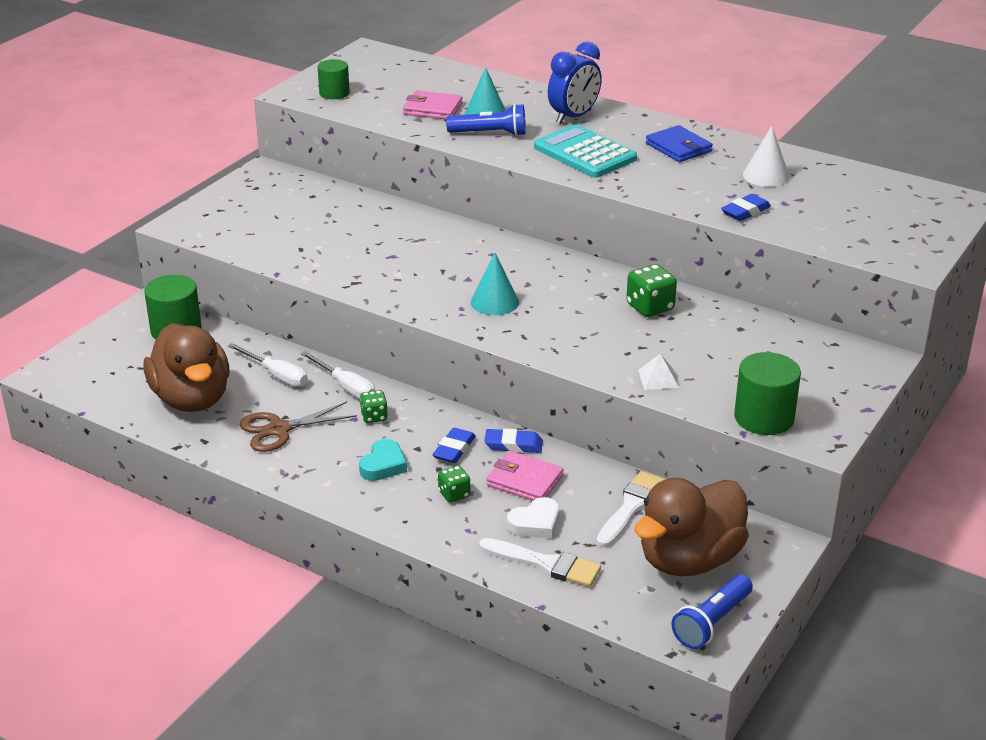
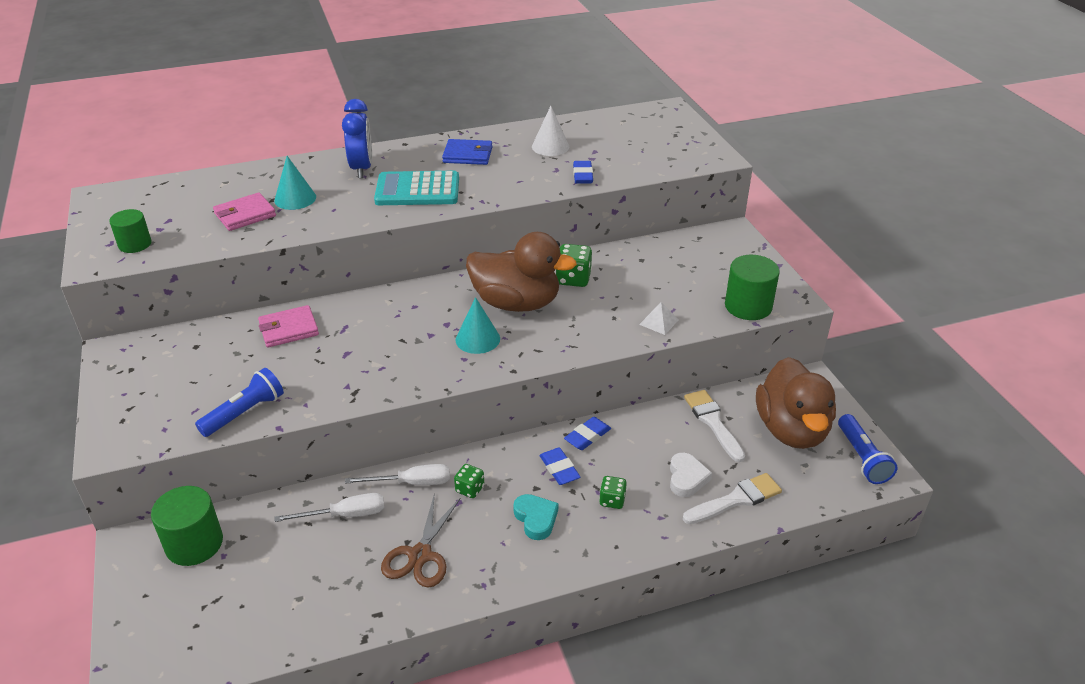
camera: 50 degrees left, 5 degrees up
(192, 399) = (308, 589): brown duck -> brown duck (516, 303)
(490, 134) = (325, 211): blue flashlight -> blue flashlight (244, 413)
(524, 480) = (633, 455): pink wallet -> pink wallet (289, 329)

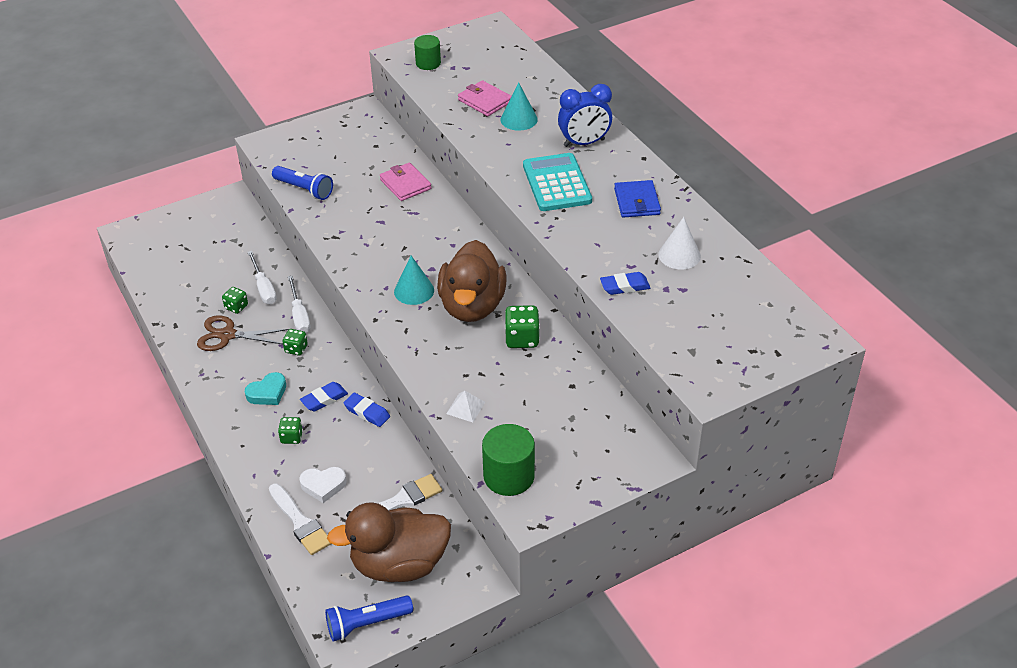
camera: 80 degrees right, 5 degrees up
(194, 544) = (232, 224): green cylinder -> none
(370, 544) = (236, 307): none -> green dice

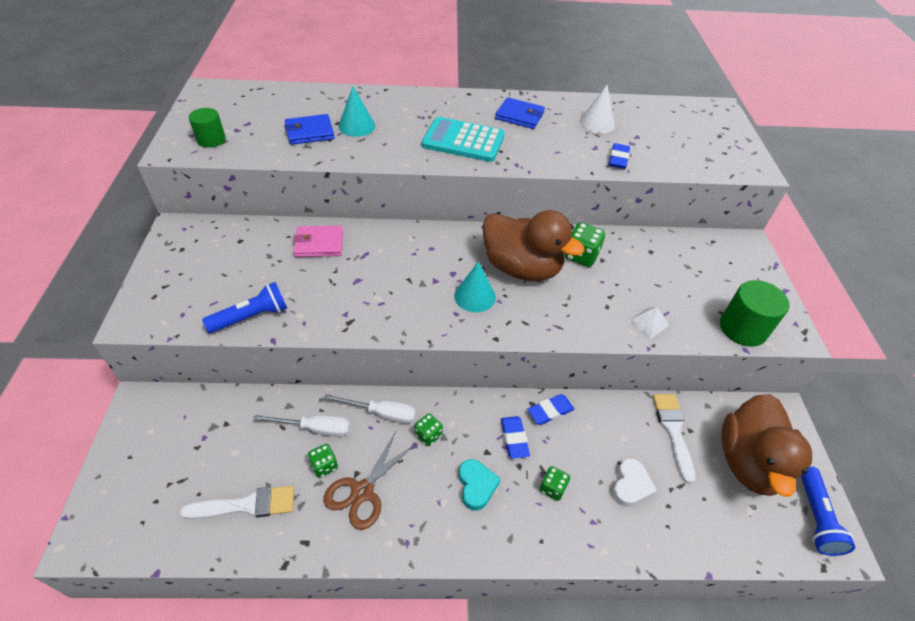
camera: 65 degrees left, 5 degrees up
(300, 522) = (673, 525): white brush -> white brush (246, 505)
(485, 101) = (310, 132): pink wallet -> blue wallet
(584, 143) = (423, 110): blue clock -> none

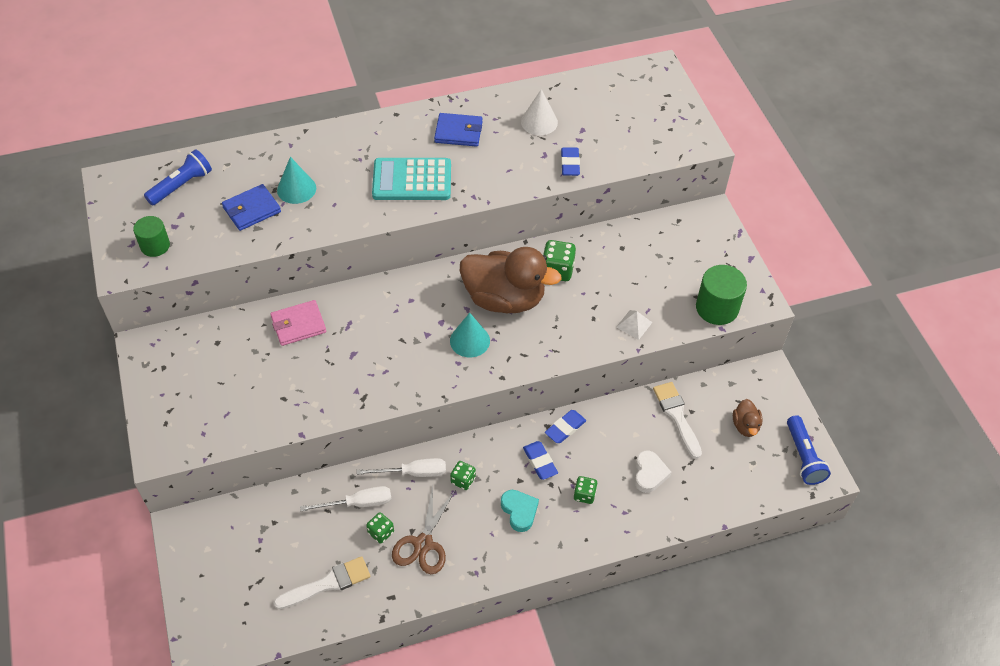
camera: 15 degrees left, 5 degrees up
(251, 317) = (270, 418): blue flashlight -> blue flashlight (181, 185)
(749, 462) = (745, 426): brown duck -> brown duck, size x0.44

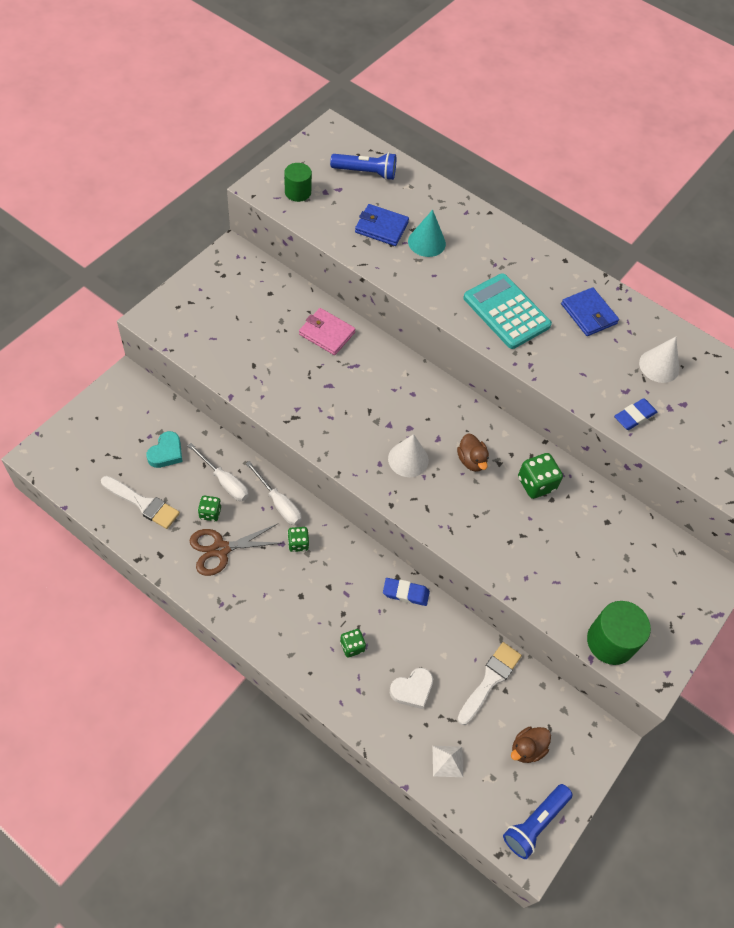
camera: 50 degrees right, 5 degrees up
(469, 340) = (408, 459): turquoise cone -> white cone
(504, 299) = (471, 460): brown duck -> brown duck, size x0.44
(519, 511) = (300, 604): turquoise heart -> turquoise heart (166, 453)
(540, 462) = (358, 592): blue eraser -> none
(634, 324) = (531, 579): white pyramid -> white pyramid (447, 761)

